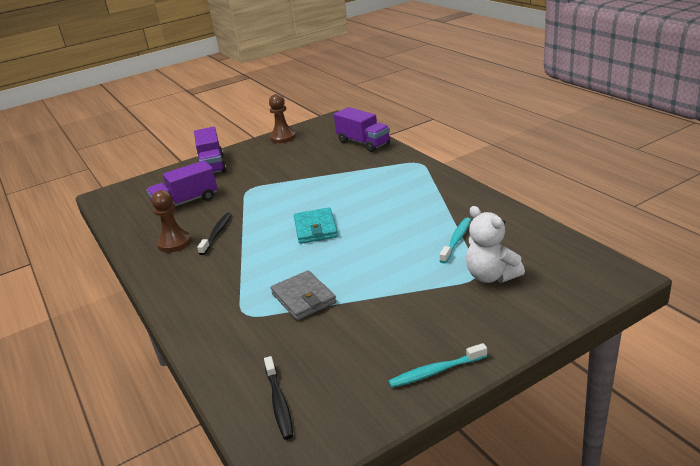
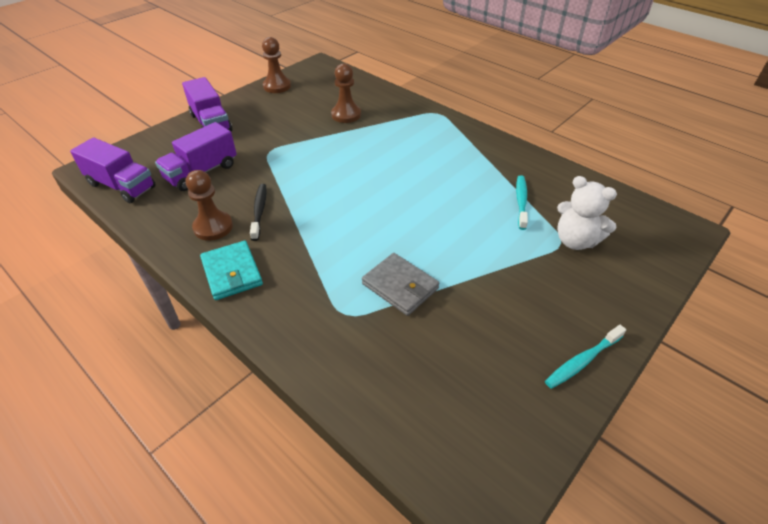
camera: 20 degrees left, 15 degrees up
(279, 403) = (441, 427): black toothbrush -> none
(315, 228) = (369, 197): turquoise wallet -> turquoise wallet (232, 272)
(331, 162) = (346, 115): none -> brown pawn
(363, 143) = (368, 91): purple truck -> purple truck (121, 186)

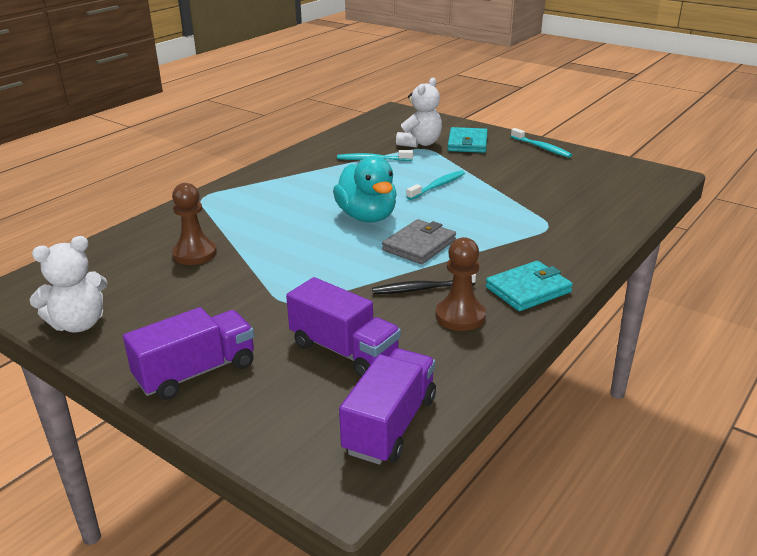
camera: 95 degrees left, 15 degrees down
(277, 86) = (79, 324): brown pawn -> white teddy bear
(389, 191) = (367, 217): none -> turquoise duck
(400, 286) = (504, 205): grey wallet -> grey wallet (419, 245)
(452, 242) = (437, 186): none -> turquoise toothbrush
(584, 283) = (467, 143): none -> turquoise wallet

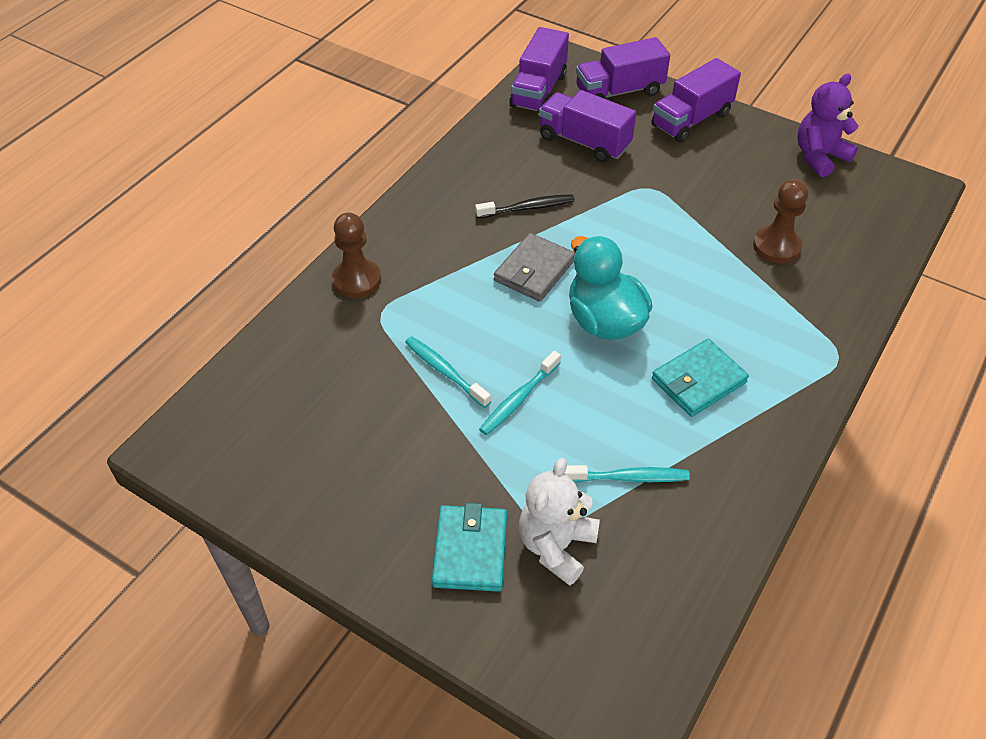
camera: 175 degrees right, 20 degrees up
(79, 324) = (819, 157): white teddy bear -> purple teddy bear
(273, 417) = (619, 92): none -> purple truck
(460, 316) = (490, 178): brown pawn -> brown pawn (356, 280)
(528, 290) = (424, 211): turquoise wallet -> turquoise wallet (698, 381)
(541, 148) = (339, 537): turquoise toothbrush -> turquoise toothbrush (445, 371)

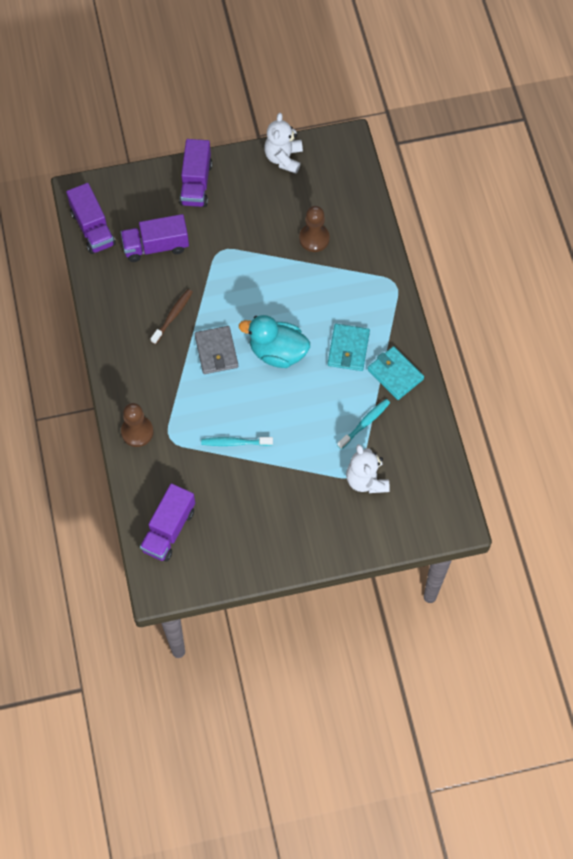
camera: 45 degrees left, 15 degrees up
(470, 550) = (335, 513): turquoise wallet -> turquoise wallet (395, 374)
(518, 399) = (282, 427): turquoise toothbrush -> none
(528, 208) = (173, 316): black toothbrush -> brown toothbrush
(619, 92) = (138, 193): purple truck -> purple truck (168, 530)
(819, 157) = (283, 158): purple teddy bear -> white teddy bear

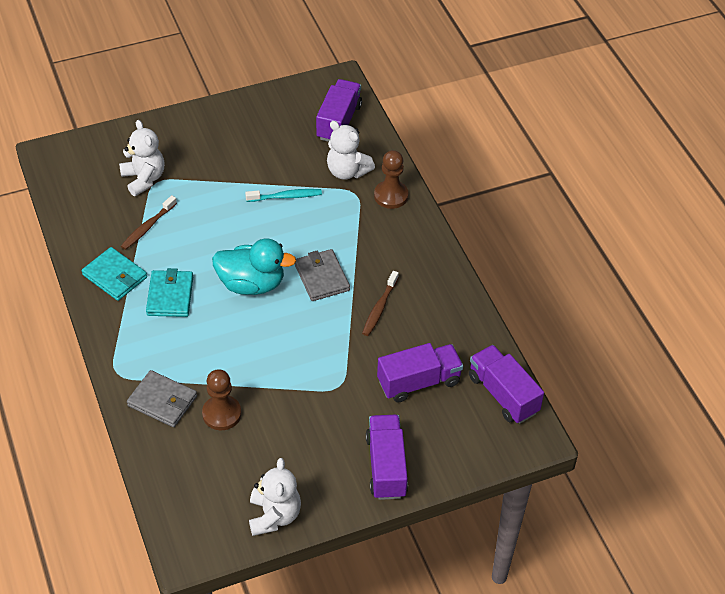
camera: 170 degrees right, 15 degrees down
(172, 466) = (347, 171): none -> white teddy bear
(359, 254) = (162, 401): none -> grey wallet
(365, 423) = (147, 227): turquoise toothbrush -> brown toothbrush

